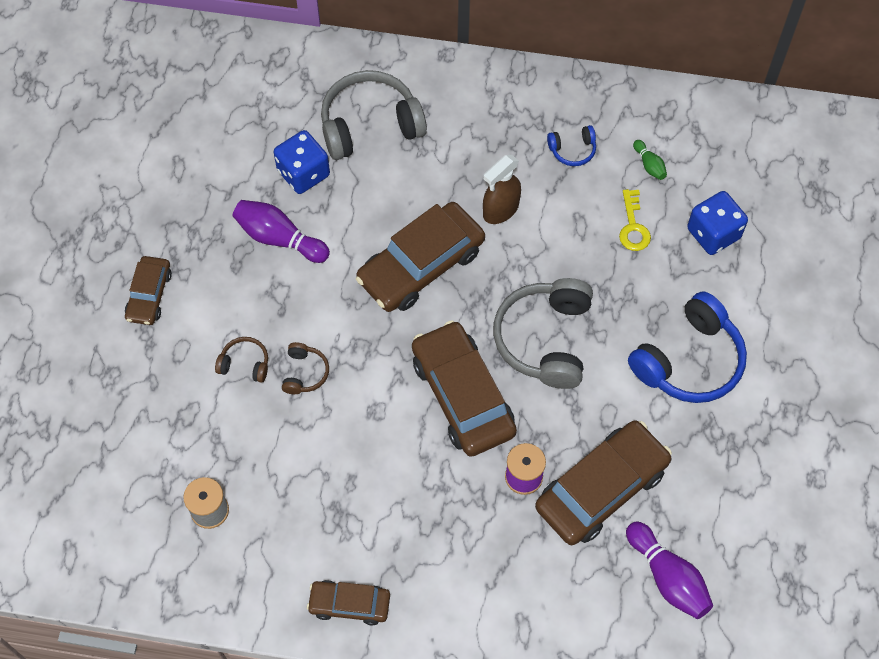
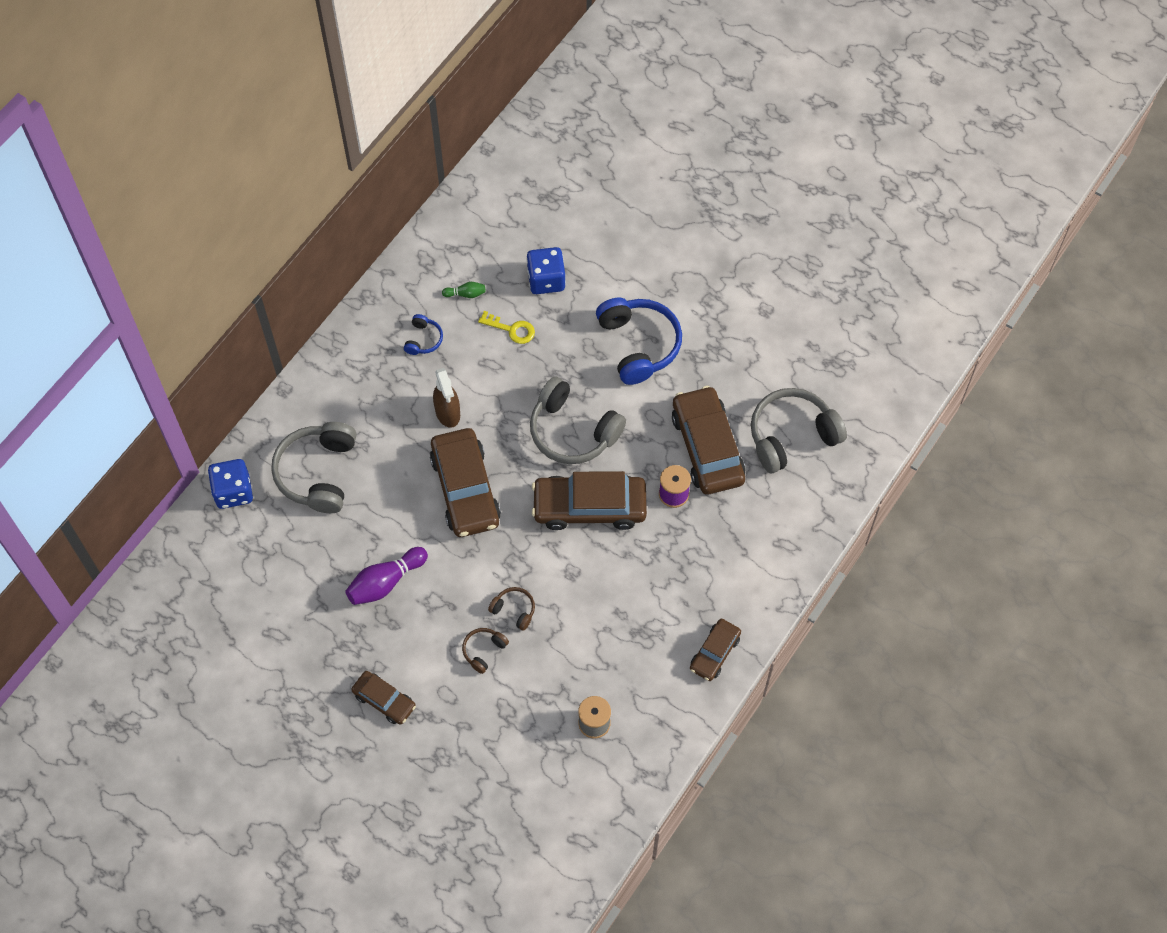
camera: 65 degrees left, 0 degrees up
(303, 173) = (335, 540): blue dice -> blue dice (233, 491)
(668, 577) = (791, 435): purple bowling pin -> grey headphones

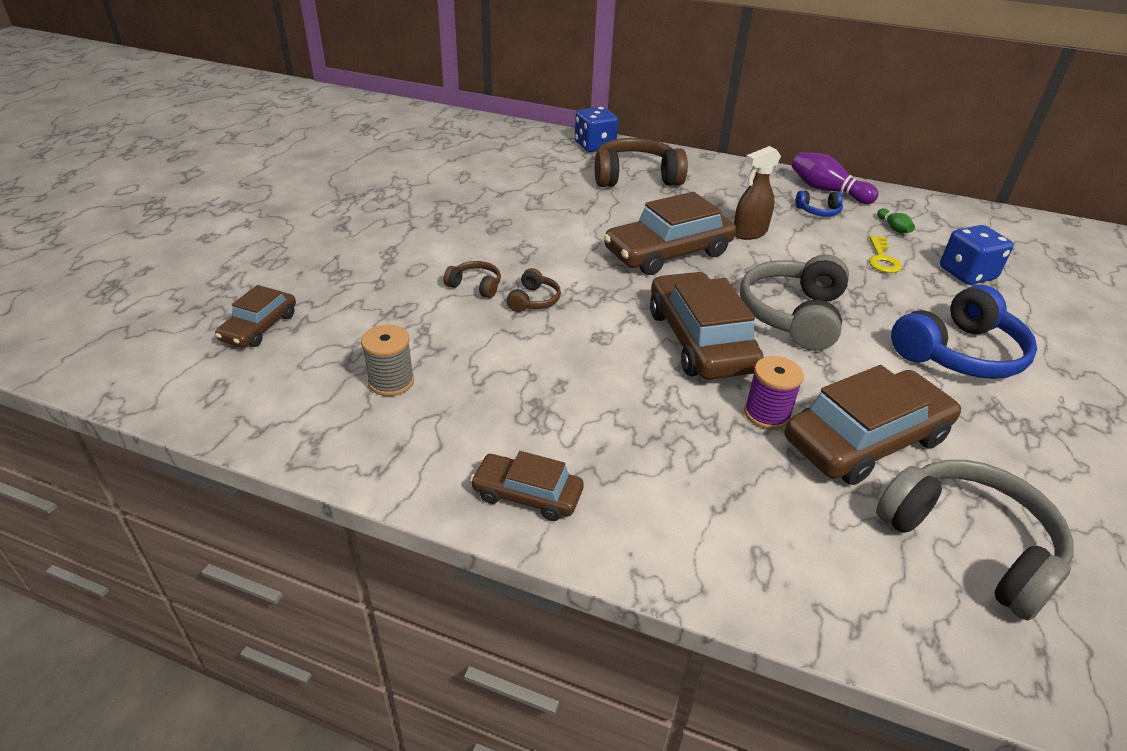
camera: 75 degrees right, 25 degrees down
(318, 473) = (635, 177): grey headphones -> brown headphones
(384, 700) = (404, 234): brown car -> brown car (259, 327)
(385, 582) = (537, 221): purple bowling pin -> purple bowling pin (827, 190)

